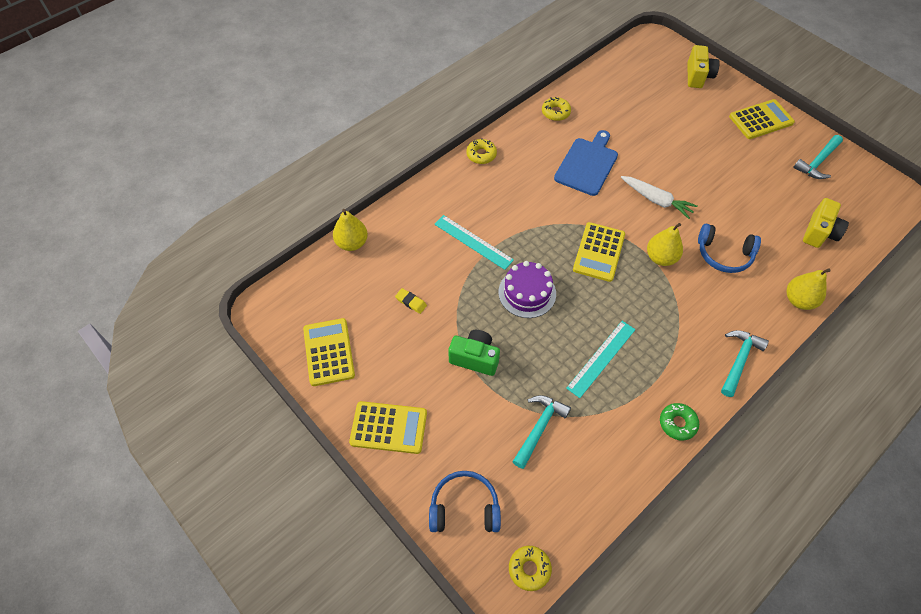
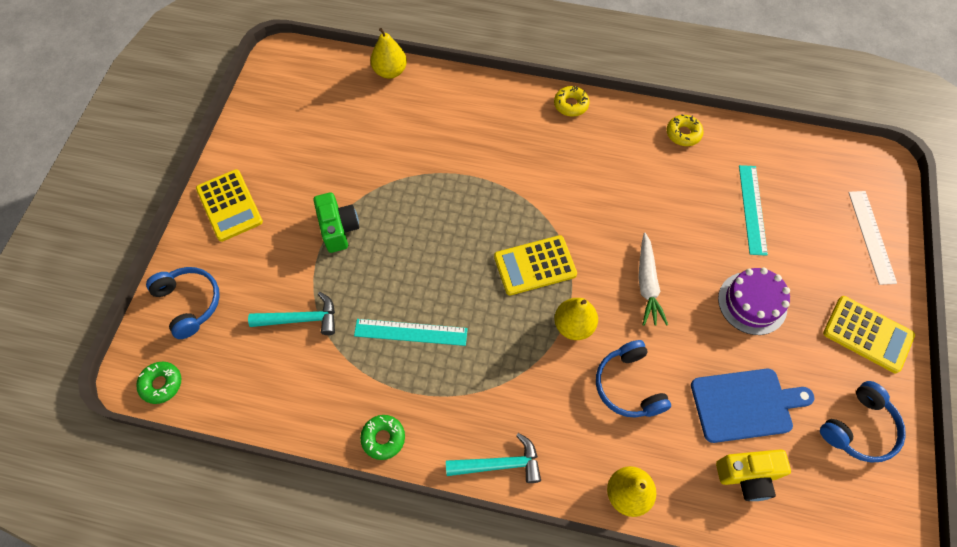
camera: 55 degrees right, 5 degrees up
(329, 352) = (272, 122): yellow calculator -> none
(411, 302) = (362, 148): yellow eraser -> none
(473, 242) = (463, 157): turquoise ruler -> turquoise ruler (752, 209)
(527, 293) = (439, 231): purple cake -> purple cake (752, 303)
(529, 569) = (161, 384): yellow donut -> green donut
(587, 164) = (639, 197): blue cutting board -> blue cutting board (745, 404)
(698, 76) = (871, 236): yellow camera -> white ruler
(817, 162) = (859, 428): turquoise hammer -> blue headphones

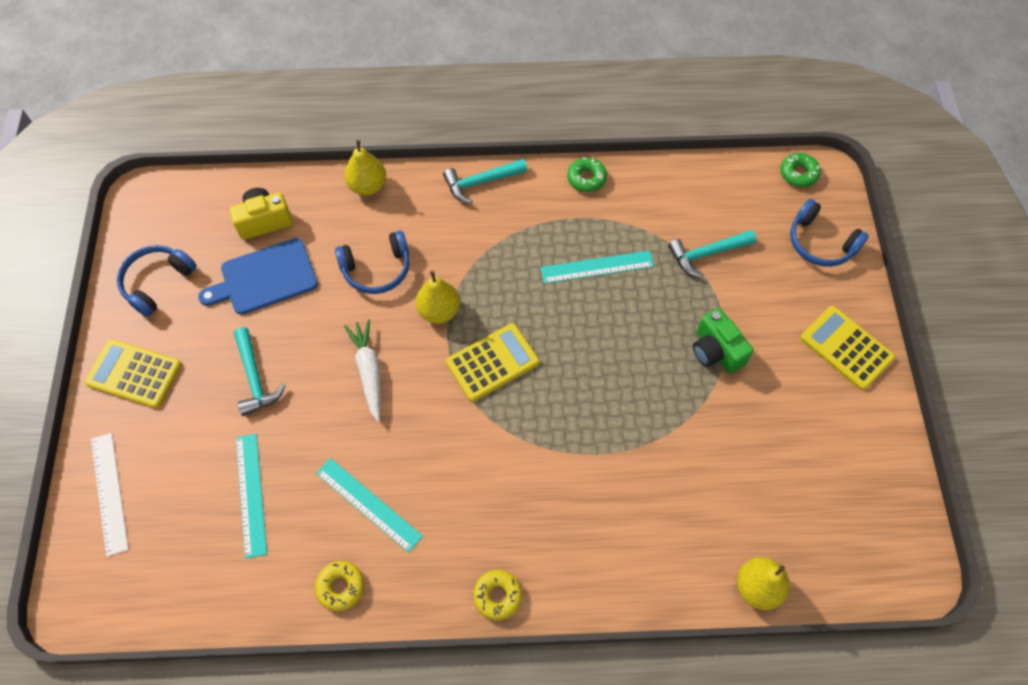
camera: 165 degrees right, 0 degrees up
(628, 385) = (377, 269): blue headphones -> blue headphones turned 105 degrees clockwise
(657, 181) = (368, 504): none -> turquoise ruler
(752, 303) = (255, 378): purple cake -> turquoise hammer

